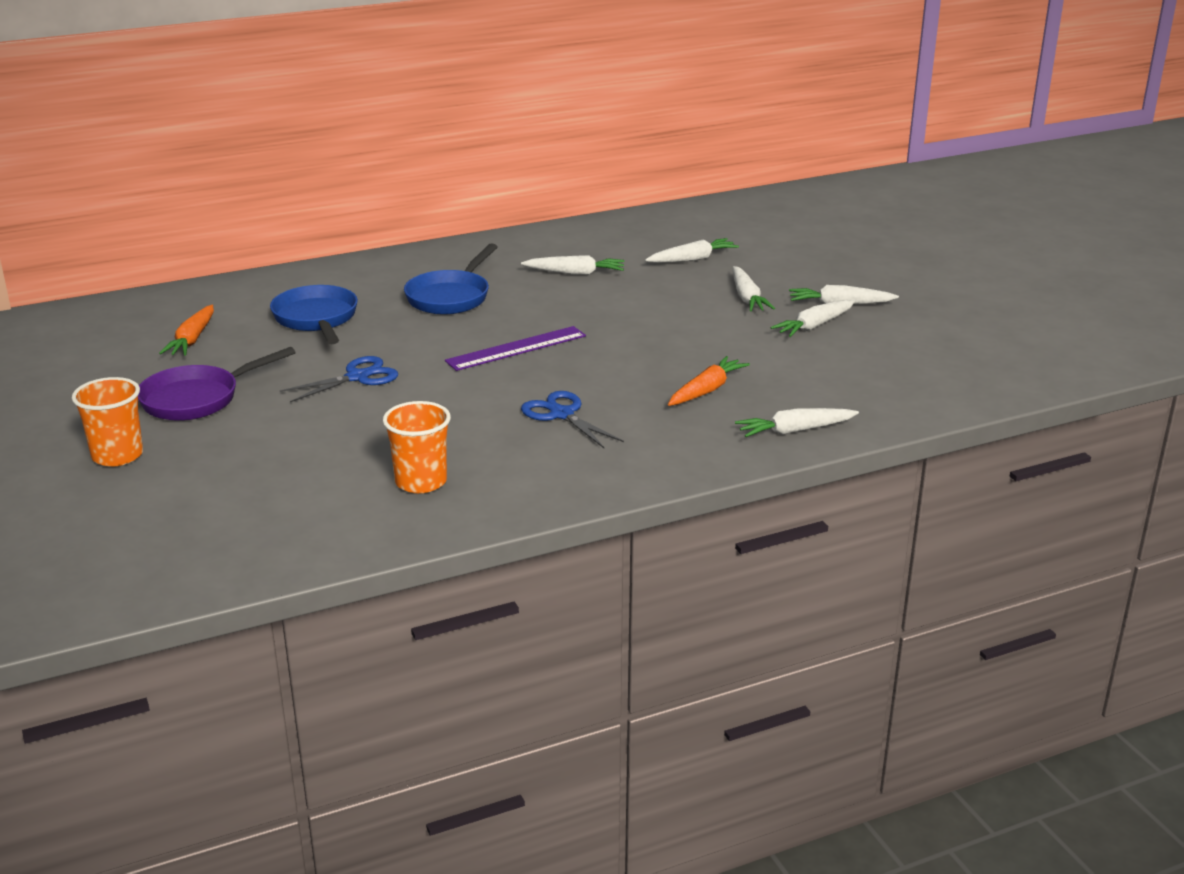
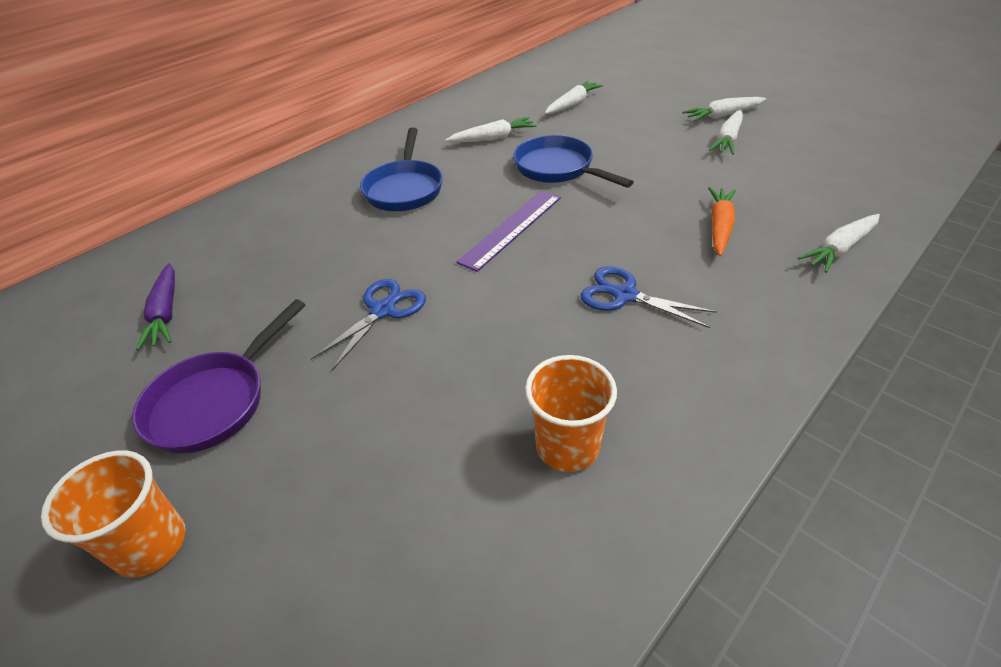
camera: 20 degrees left, 15 degrees up
(192, 339) = (166, 313): orange carrot -> purple carrot
(316, 319) = (290, 248): blue pan -> blue pan (558, 169)
(747, 298) = (650, 127): white carrot -> none

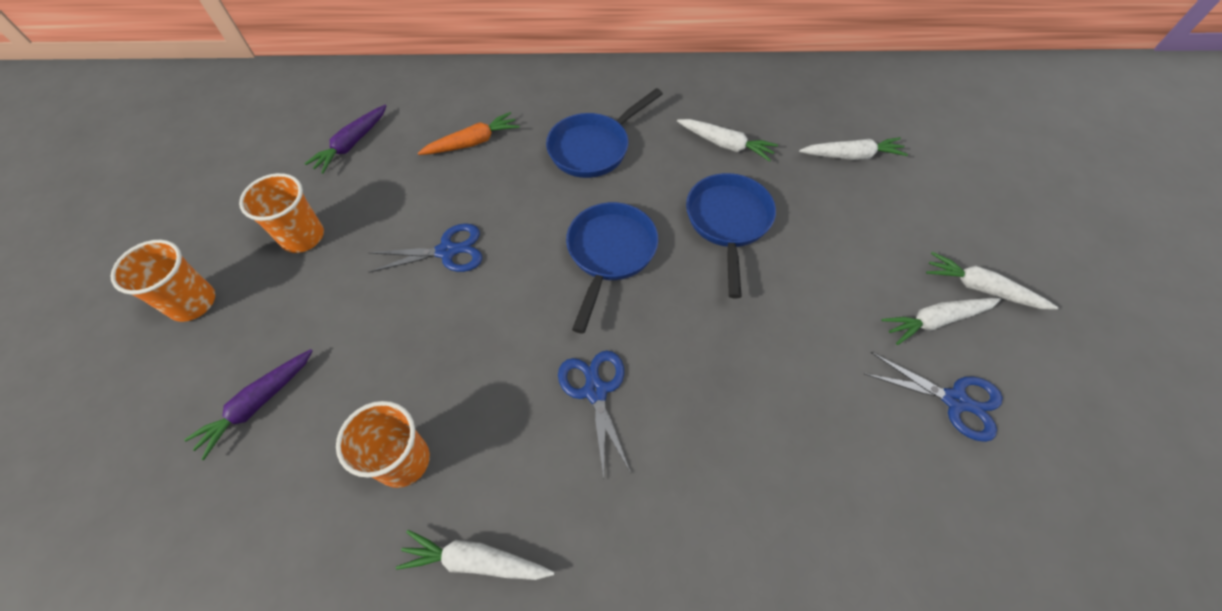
camera: 45 degrees right, 15 degrees up
(215, 401) = (303, 237): purple pan -> orange cup
(369, 541) = (257, 404): none -> purple carrot
(511, 228) = (610, 254): purple ruler -> blue pan
(719, 226) = (764, 404): orange carrot -> orange carrot (472, 142)
(789, 161) = (955, 401): none -> blue scissors
(839, 249) = (829, 531): white carrot -> white carrot (475, 561)

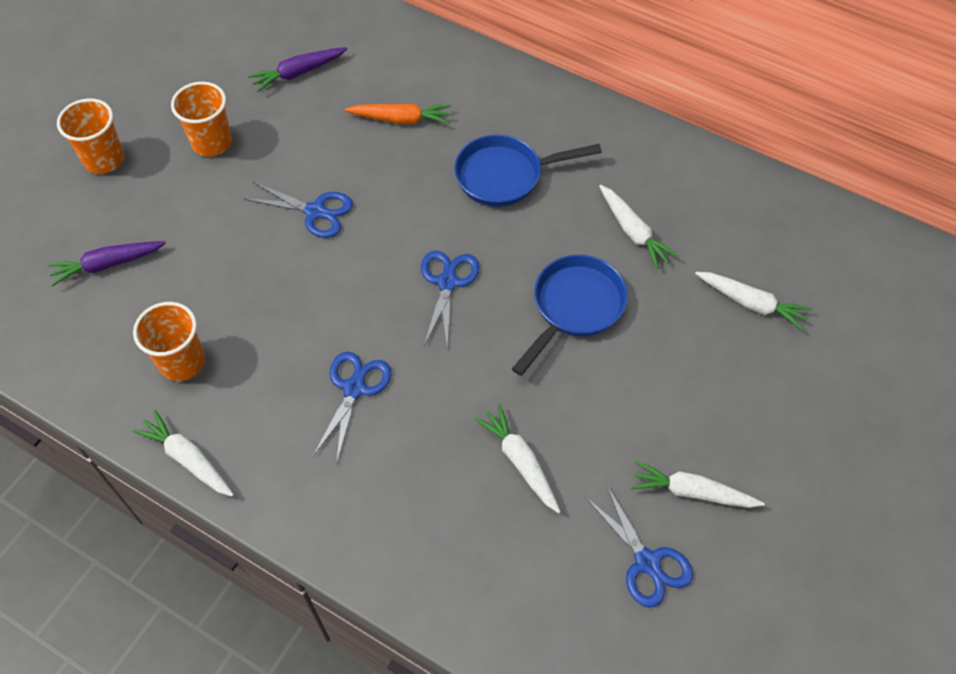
camera: 30 degrees right, 0 degrees up
(610, 254) = (447, 282): blue pan -> blue scissors
(981, 288) = (764, 489): white carrot -> white carrot (520, 461)

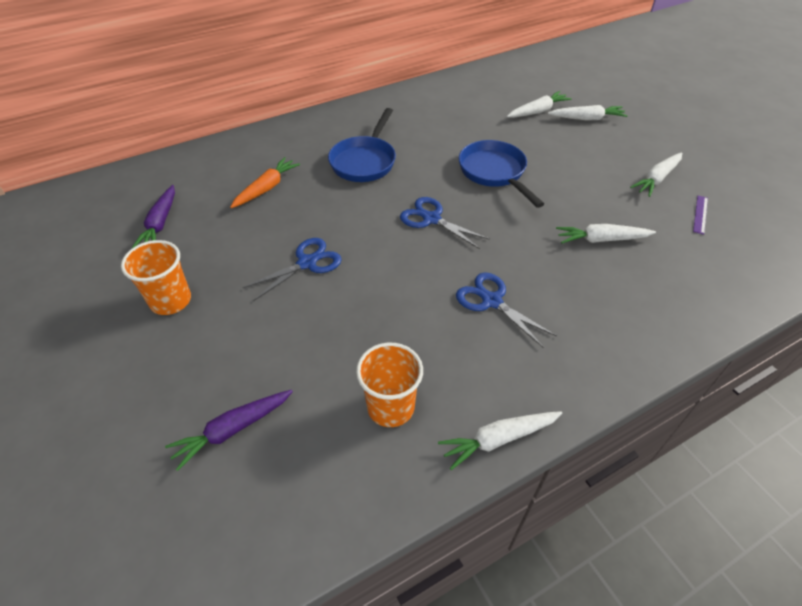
camera: 60 degrees left, 10 degrees down
(104, 159) = (102, 388): orange cup -> none
(107, 265) = (232, 430): purple carrot -> purple carrot turned 45 degrees clockwise
(633, 232) = (454, 130): white carrot -> white carrot (587, 119)
(647, 562) = (700, 214): blue scissors -> purple ruler

